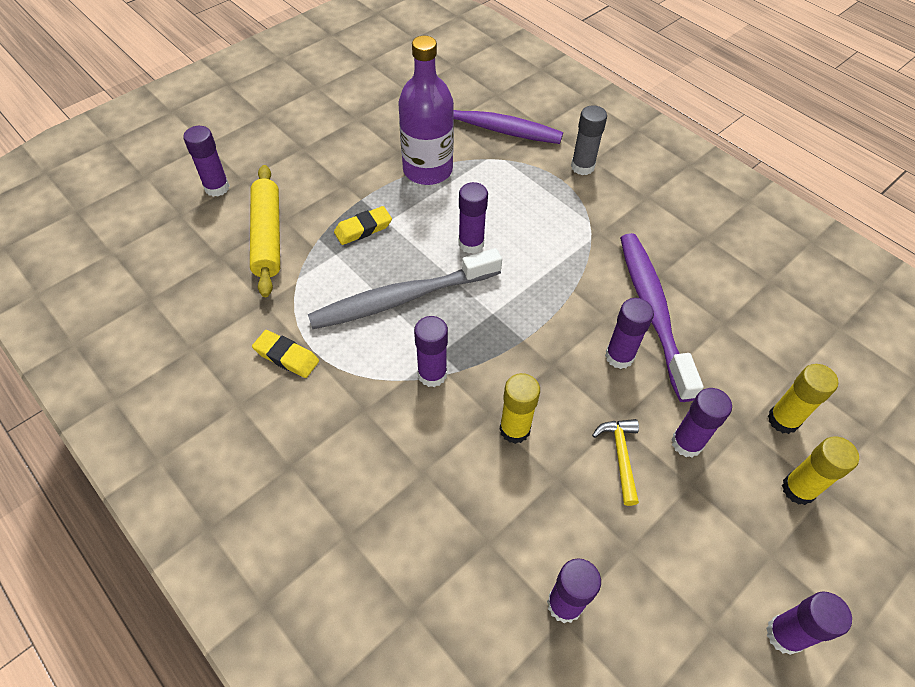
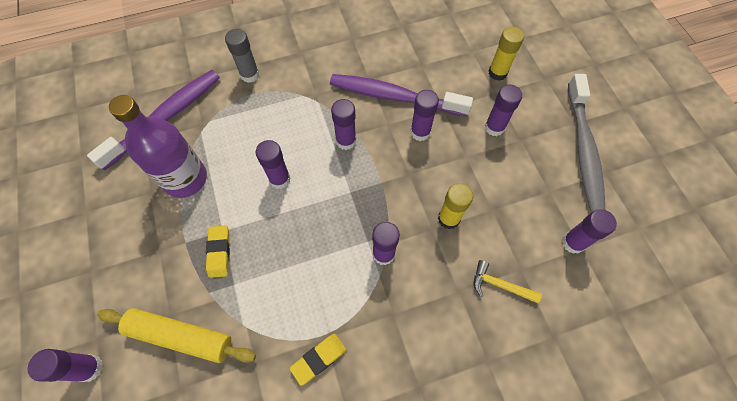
camera: 65 degrees left, 10 degrees up
(401, 298) = (305, 249): grey toothbrush -> grey toothbrush (583, 149)
(620, 456) = (490, 167): yellow hammer -> yellow hammer (500, 285)
(784, 635) = (617, 142): purple glue stick -> purple glue stick (346, 141)
(798, 489) = (541, 90): yellow glue stick -> none

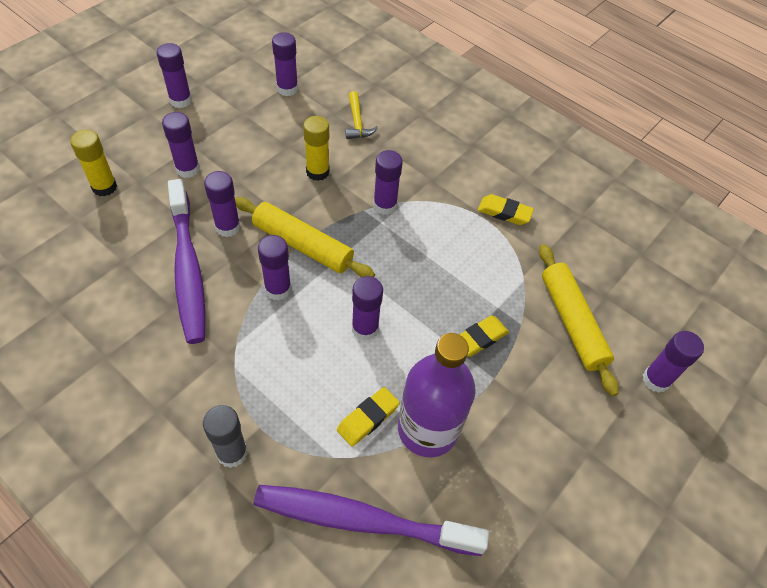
camera: 125 degrees left, 10 degrees down
(218, 149) = (368, 418): none -> yellow eraser
(376, 173) = (302, 245): none -> yellow rolling pin
(583, 149) = (180, 100): grey toothbrush -> purple glue stick

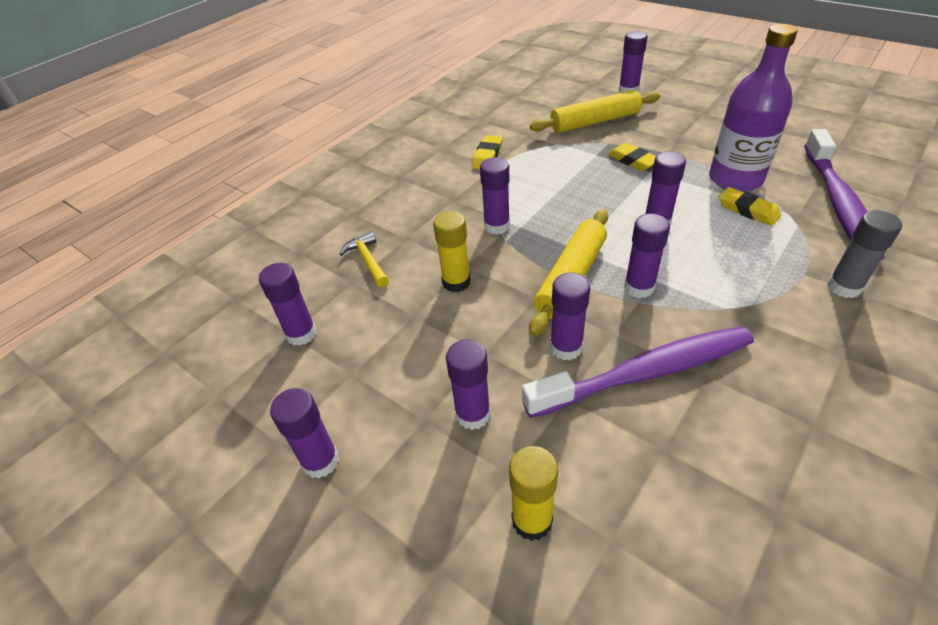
camera: 85 degrees left, 10 degrees down
(357, 122) = (368, 261): yellow hammer -> yellow hammer turned 105 degrees counterclockwise

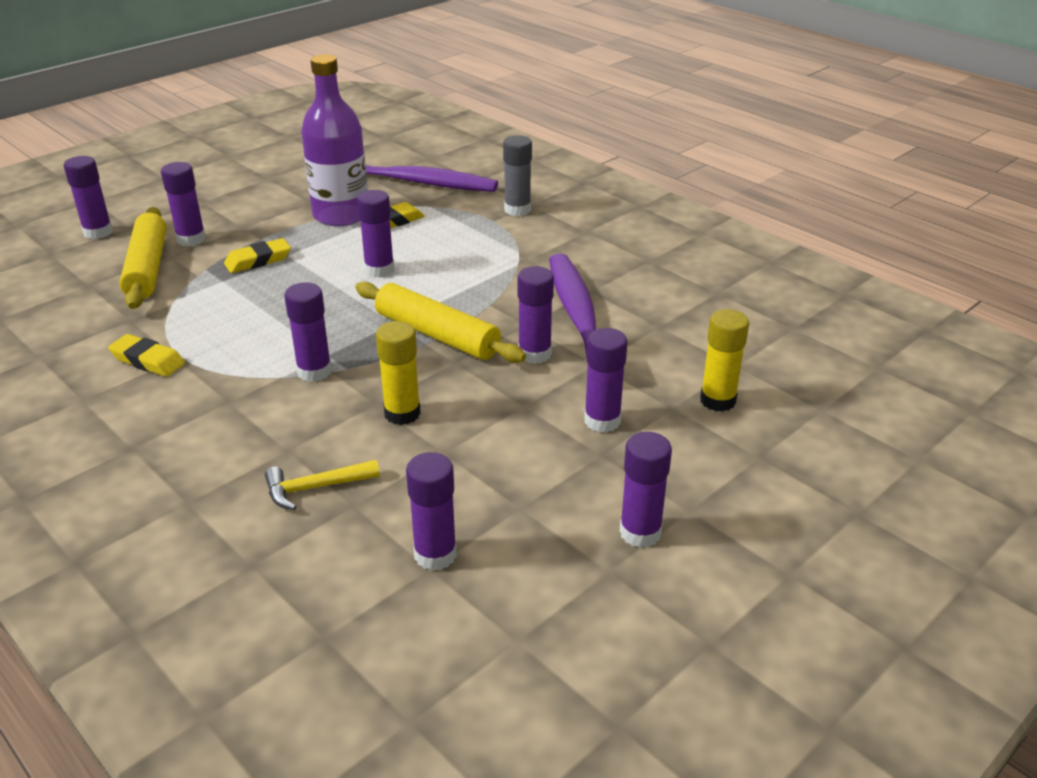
camera: 85 degrees left, 10 degrees down
(639, 287) = (471, 299): purple glue stick -> purple glue stick (191, 239)

